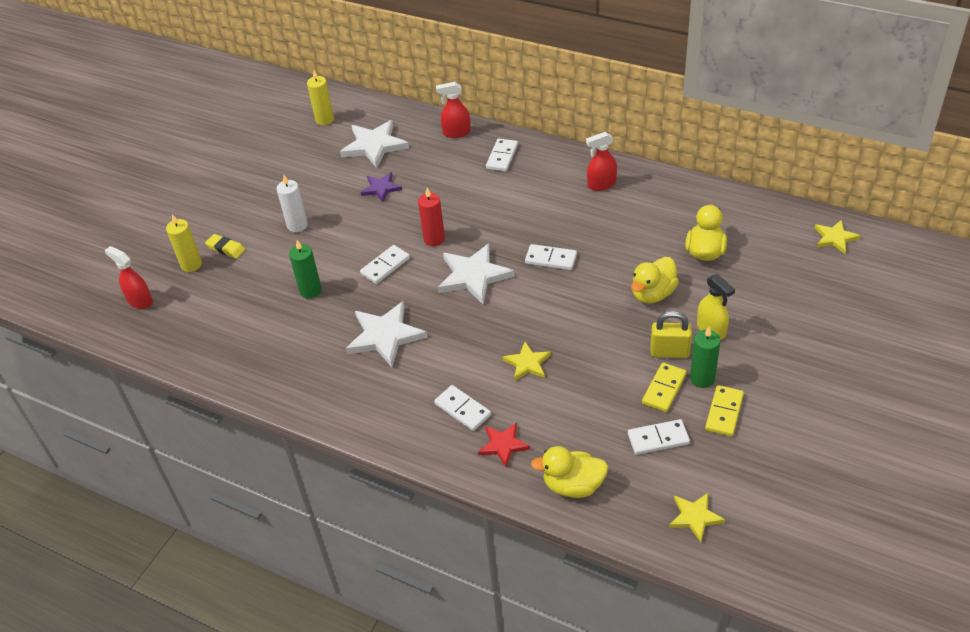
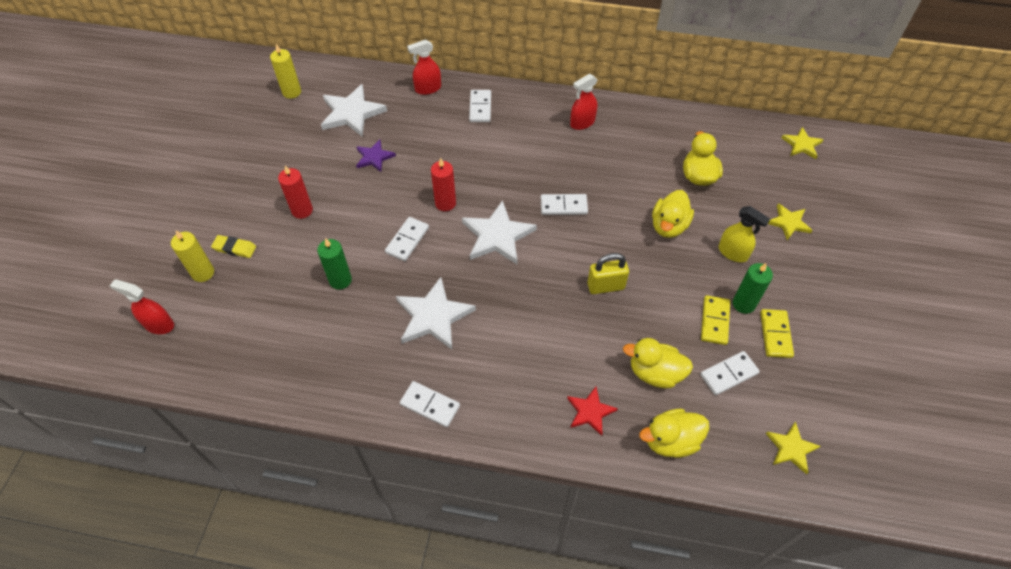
camera: 20 degrees left, 10 degrees up
(297, 225) = (302, 210): white candle -> red candle
(462, 409) = (537, 381): white domino -> white domino (430, 405)
(527, 363) = (581, 319): yellow star -> yellow star (788, 222)
(582, 424) = (655, 373): none -> yellow duck
(669, 352) = (705, 282): yellow padlock -> yellow padlock (605, 286)

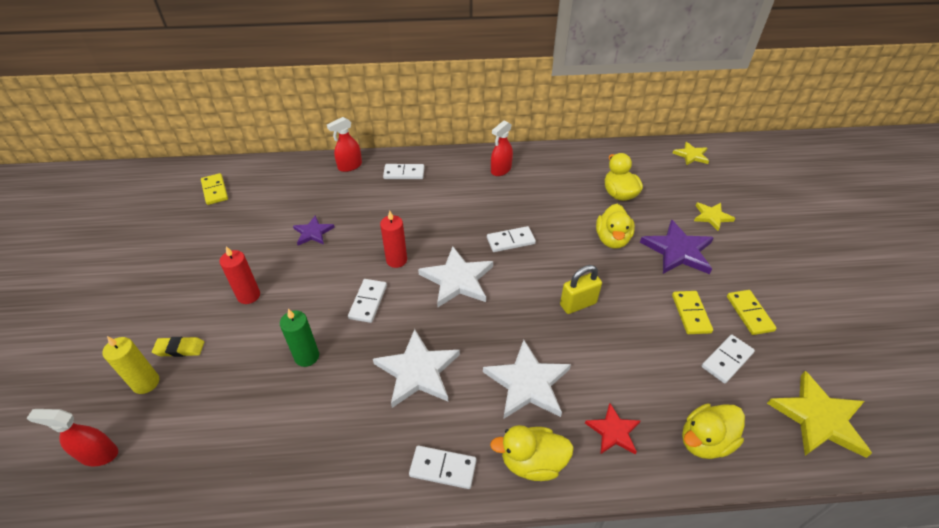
camera: 15 degrees left, 10 degrees down
(292, 92) = (215, 190): yellow candle -> yellow domino
(352, 113) = (280, 198): white star -> white star (528, 383)
(480, 107) = (404, 173): white domino -> white domino turned 75 degrees counterclockwise
(655, 373) = (659, 375): yellow duck -> yellow duck (532, 462)
(733, 253) = (678, 251): yellow spray bottle -> purple star
(743, 304) = (708, 292): green candle -> none
(791, 448) = (819, 418): yellow star -> yellow star, size x1.72

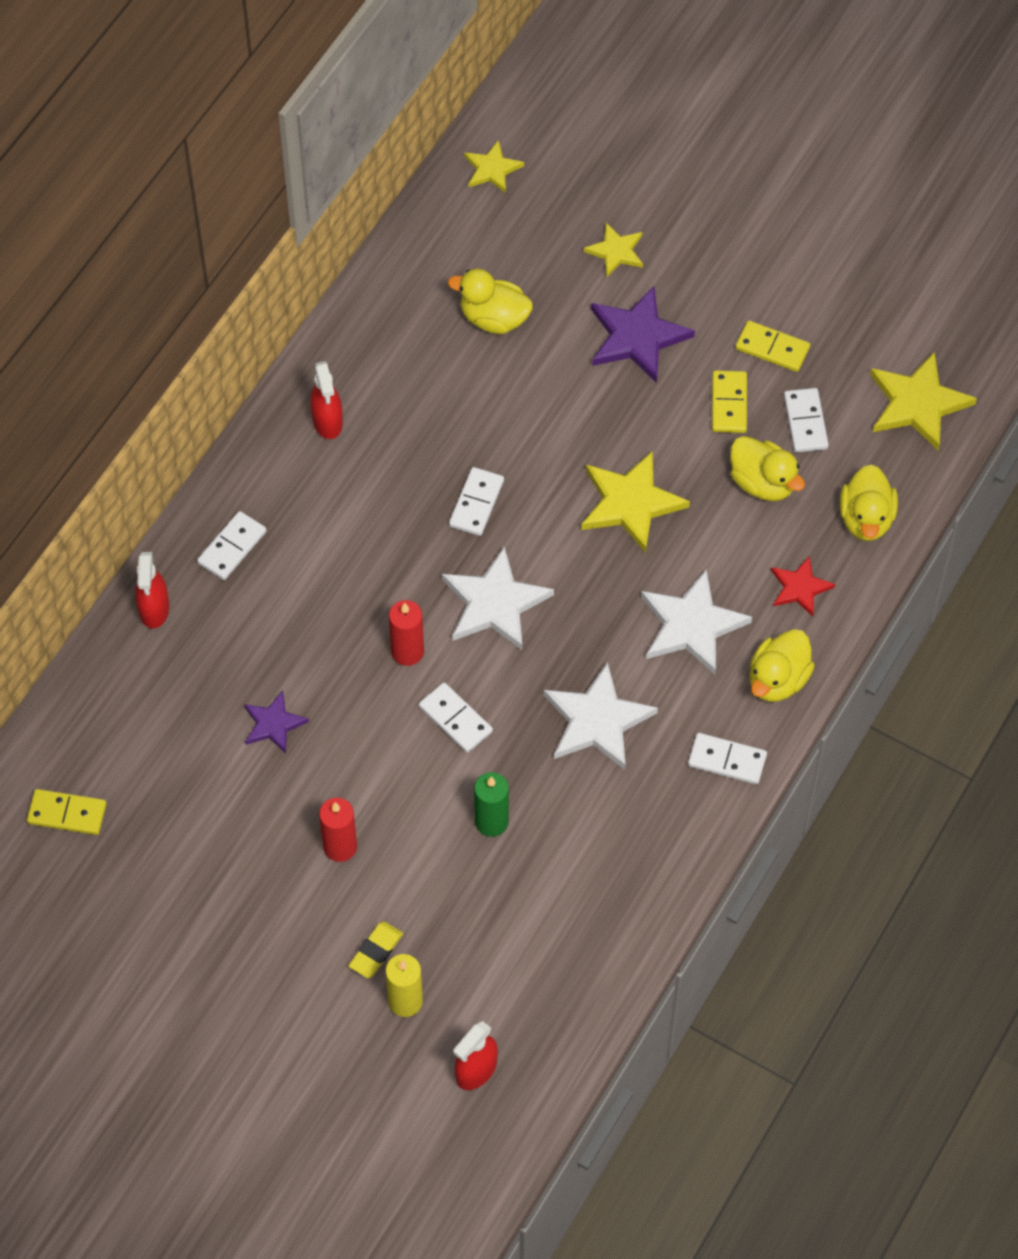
camera: 55 degrees left, 15 degrees up
(443, 468) = (727, 760): white domino -> white domino turned 60 degrees clockwise
(578, 304) = (630, 503): yellow padlock -> yellow star
(612, 239) = (564, 391): yellow duck -> yellow duck (762, 483)
(691, 314) = (729, 404): yellow domino -> yellow domino turned 60 degrees clockwise

